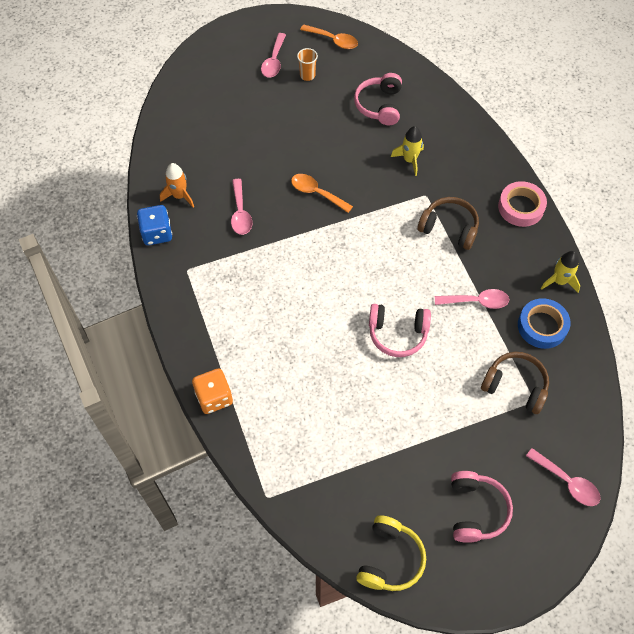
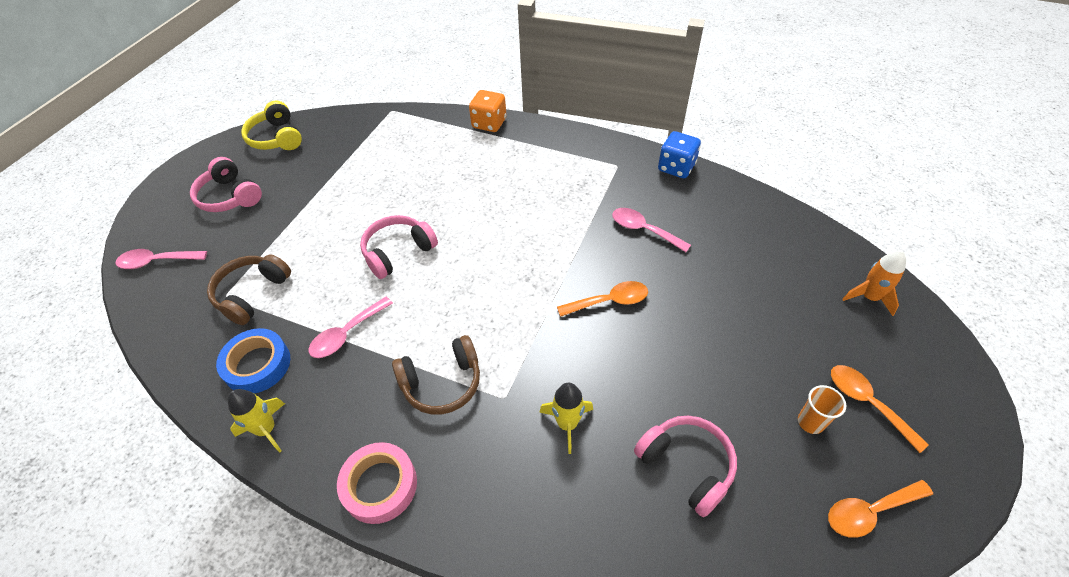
camera: 135 degrees right, 10 degrees down
(179, 196) = (707, 202): orange rocket -> orange rocket (869, 297)
(274, 61) = (867, 403): pink spoon -> orange spoon
(515, 386) = (252, 294): brown headphones -> brown headphones turned 135 degrees clockwise

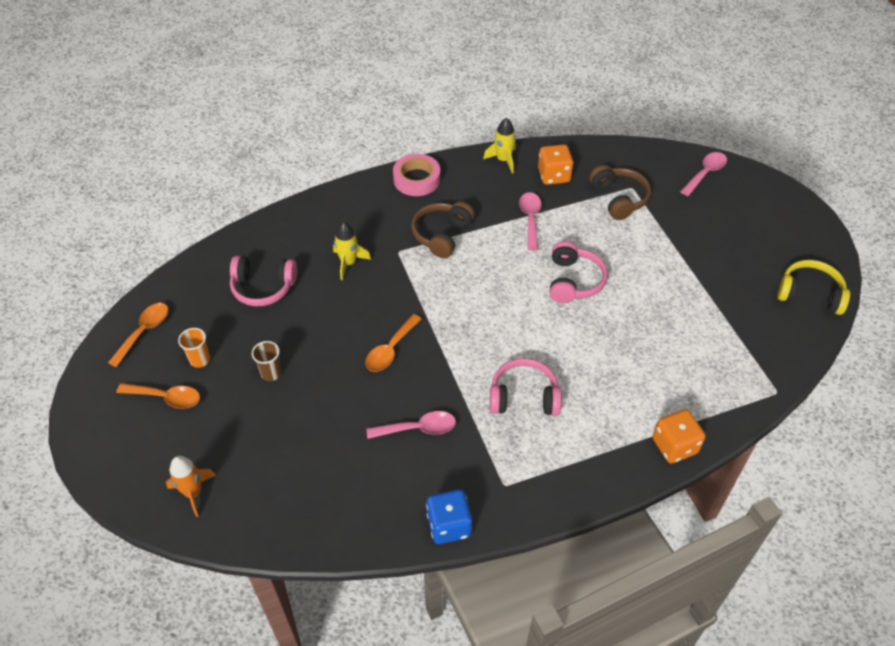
camera: 135 degrees right, 0 degrees up
(229, 196) = (746, 233): pink headphones -> pink headphones (524, 397)
(257, 365) = (554, 176): blue tape -> orange dice
(739, 355) = (271, 373): none -> brown cup

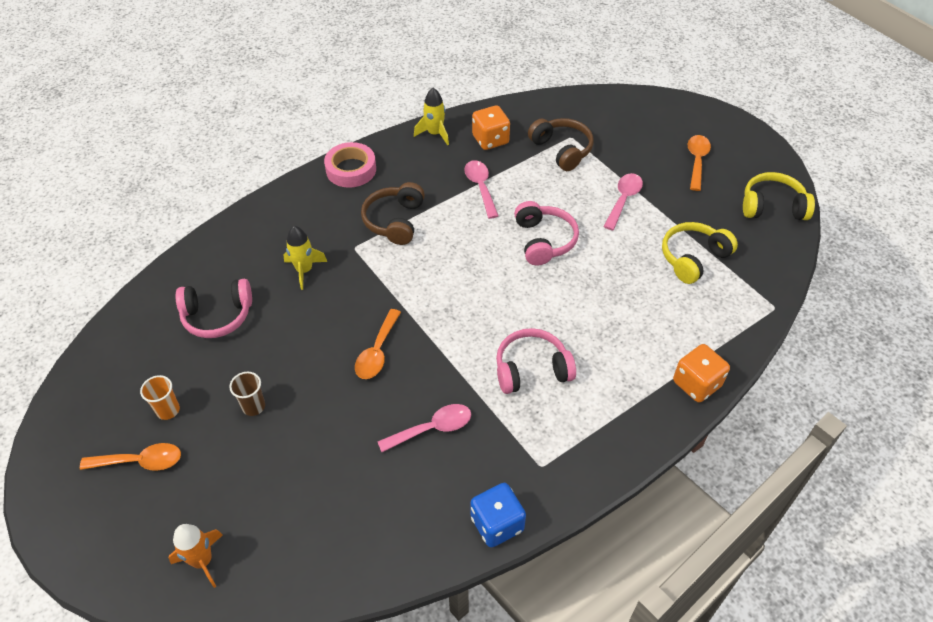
camera: 15 degrees left, 0 degrees up
(144, 332) = (93, 394): orange spoon -> orange spoon (697, 161)
(705, 173) = (636, 110): pink spoon -> pink spoon (623, 200)
(712, 327) = (693, 258): none -> yellow headphones

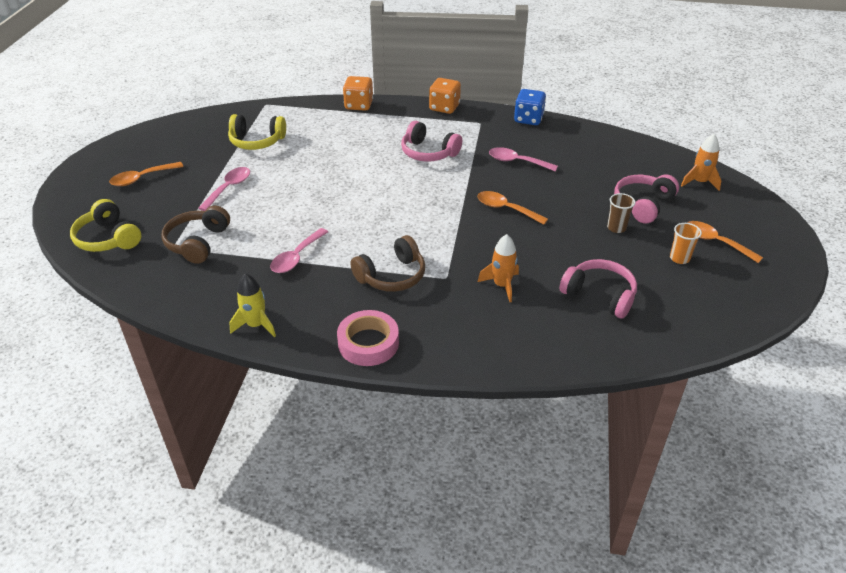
camera: 135 degrees left, 10 degrees down
(304, 270) = (501, 285): yellow rocket -> orange rocket
(377, 351) = (506, 209): orange spoon -> orange spoon turned 120 degrees counterclockwise
(490, 140) = (227, 287): orange dice -> orange dice (444, 107)
(544, 240) = (316, 199): pink headphones -> pink headphones (643, 205)
(623, 200) = (228, 188): pink spoon -> pink spoon turned 135 degrees clockwise
(772, 206) = (165, 134): yellow headphones -> yellow headphones (108, 238)

